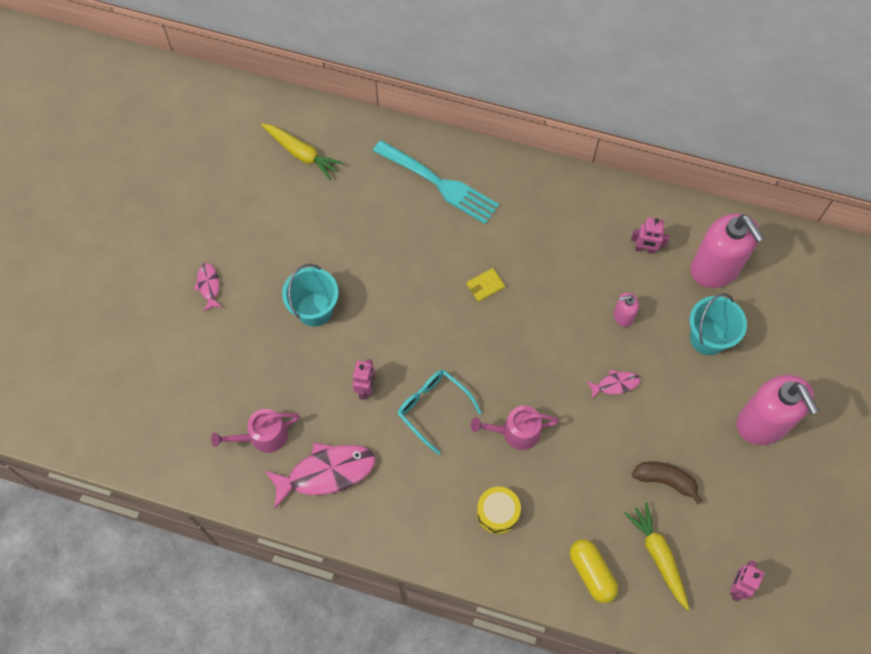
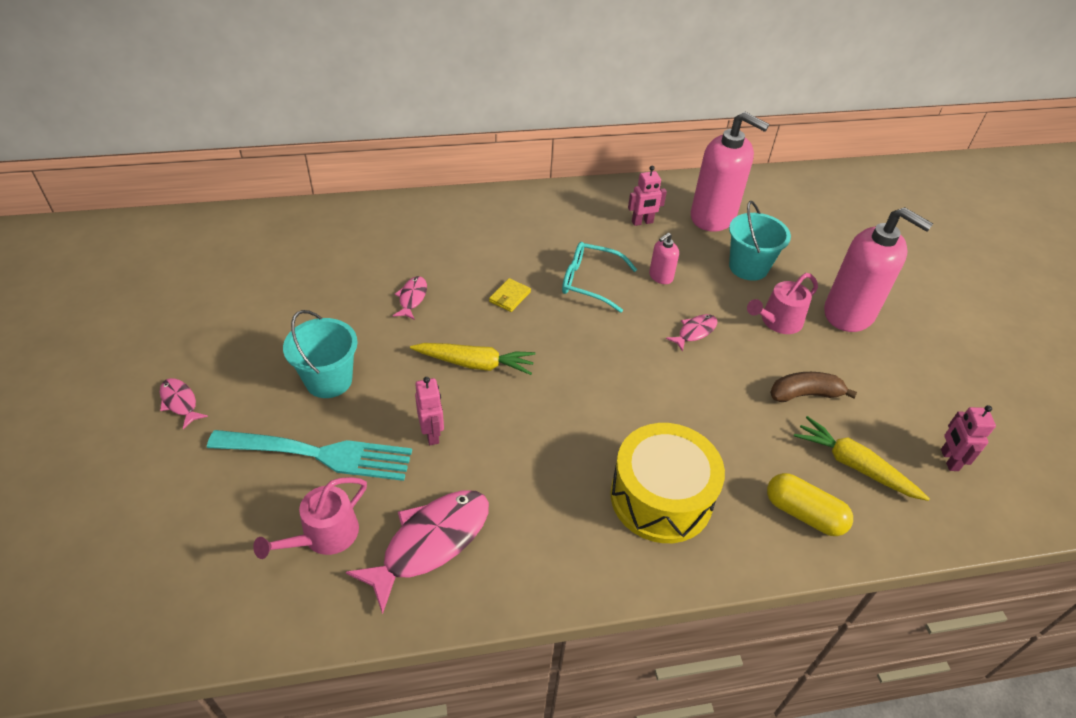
camera: 30 degrees left, 20 degrees down
(302, 154) = (246, 252): yellow carrot -> yellow carrot (475, 364)
(408, 255) = (412, 298): none -> pink fish
(433, 408) = (522, 423): turquoise glasses -> turquoise glasses (590, 282)
(439, 184) = (412, 233): turquoise fork -> turquoise fork (319, 454)
(497, 513) = (661, 497): yellow drum -> yellow drum, size x1.84
(516, 432) = (627, 410): pink watering can -> pink watering can (778, 321)

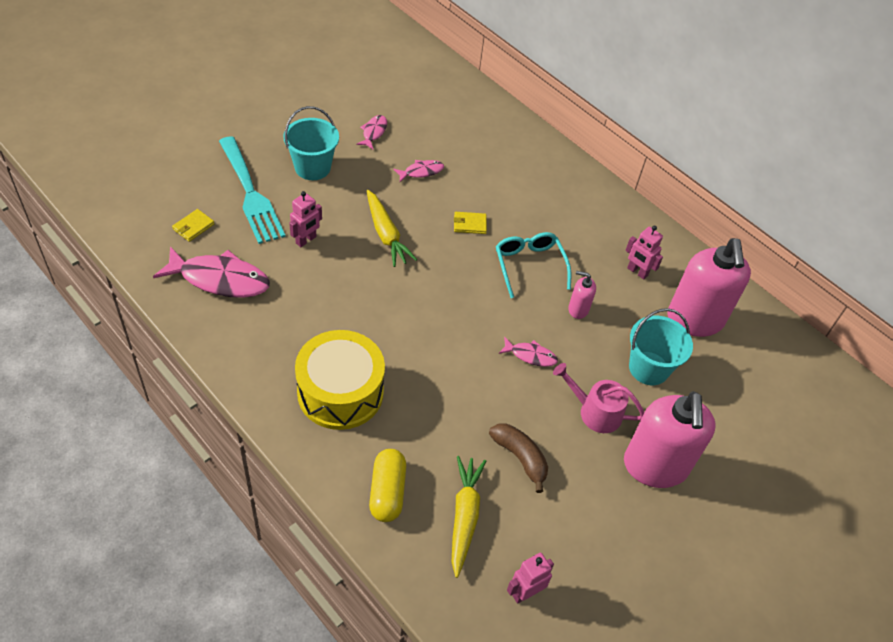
camera: 55 degrees right, 5 degrees up
(180, 402) = (245, 111): pink fish -> pink fish (373, 132)
(325, 535) = (193, 227): pink watering can -> yellow wallet

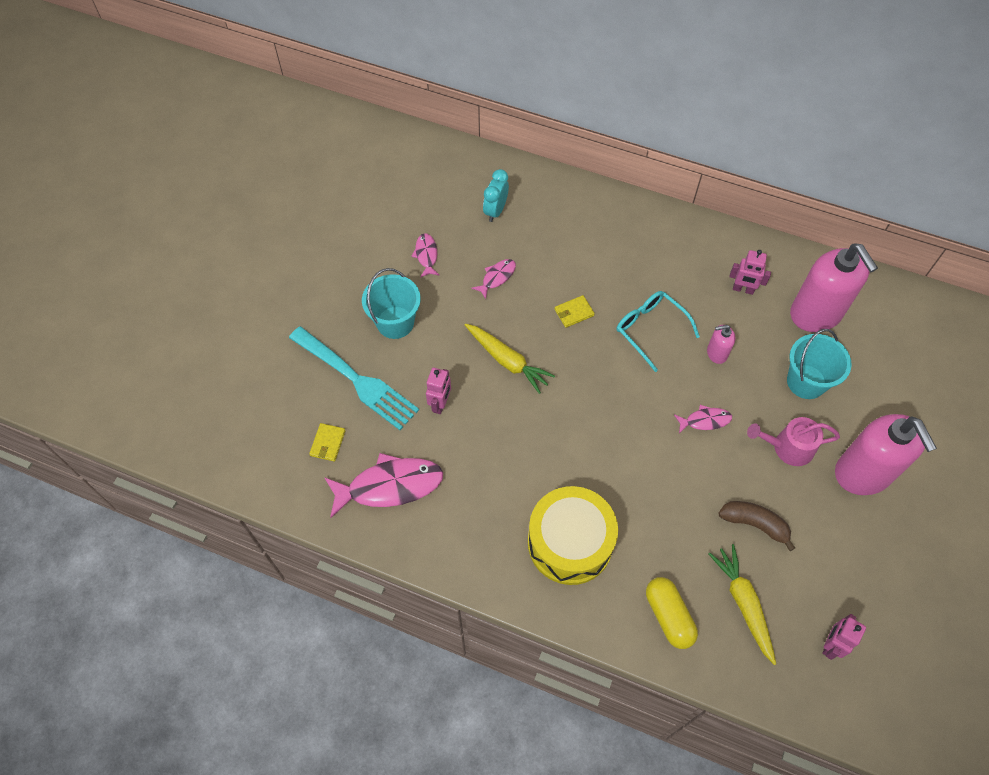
camera: 20 degrees left, 10 degrees up
(455, 125) = (495, 211): none -> turquoise clock

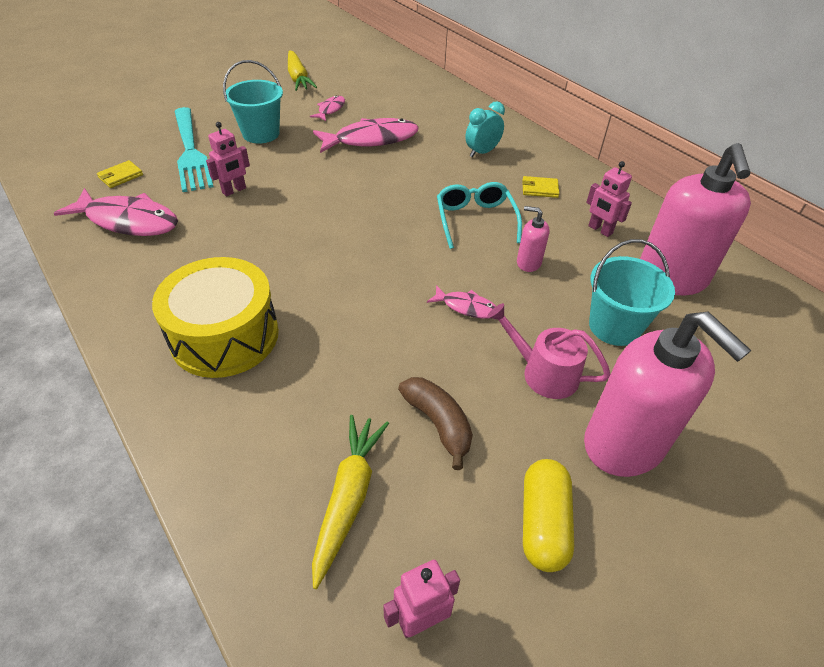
camera: 30 degrees right, 15 degrees down
(495, 211) = (413, 106): turquoise clock -> turquoise clock (482, 152)
(497, 277) = (371, 139): pink fish -> pink fish, size x1.98
(507, 361) = (321, 188): yellow carrot -> yellow carrot (298, 78)
(574, 312) = (414, 182): yellow wallet -> yellow wallet (539, 189)
(668, 616) = (250, 458): yellow capsule -> yellow capsule (543, 523)
(863, 473) = (624, 444): pink soap dispenser -> pink soap dispenser turned 45 degrees counterclockwise

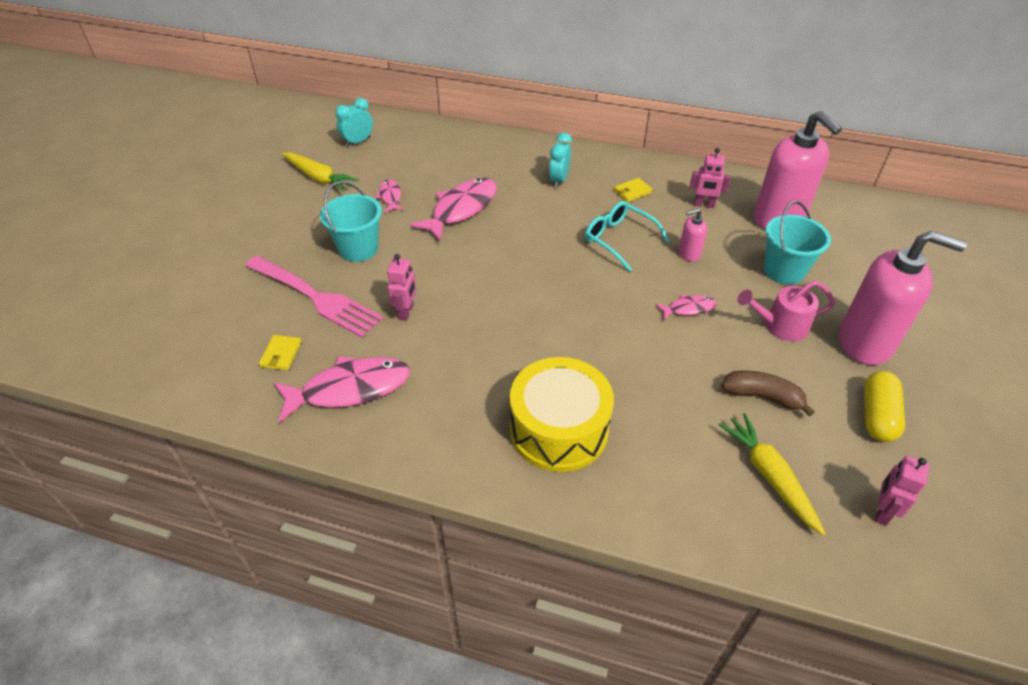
camera: 35 degrees left, 0 degrees up
(190, 152) = (316, 297): turquoise fork -> pink fork
(357, 65) = (358, 142): none -> turquoise clock
(543, 523) = (877, 415): yellow capsule -> yellow capsule turned 45 degrees clockwise

